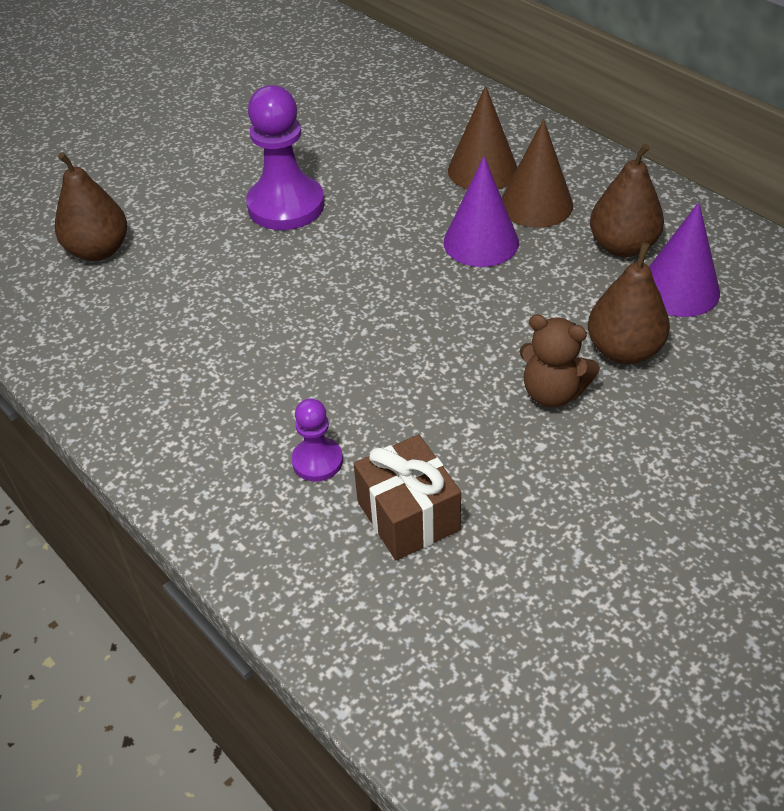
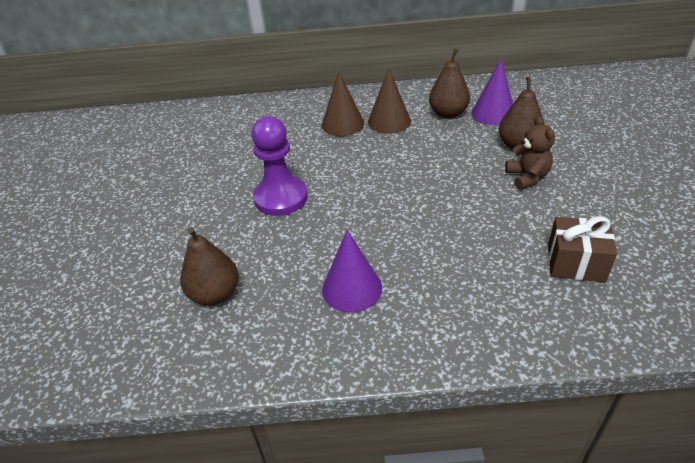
camera: 50 degrees left, 5 degrees down
(317, 461) = (506, 278): purple pawn -> none
(481, 242) = (396, 149): purple cone -> purple cone (352, 288)
(552, 392) = (527, 177): brown teddy bear -> brown teddy bear turned 75 degrees counterclockwise

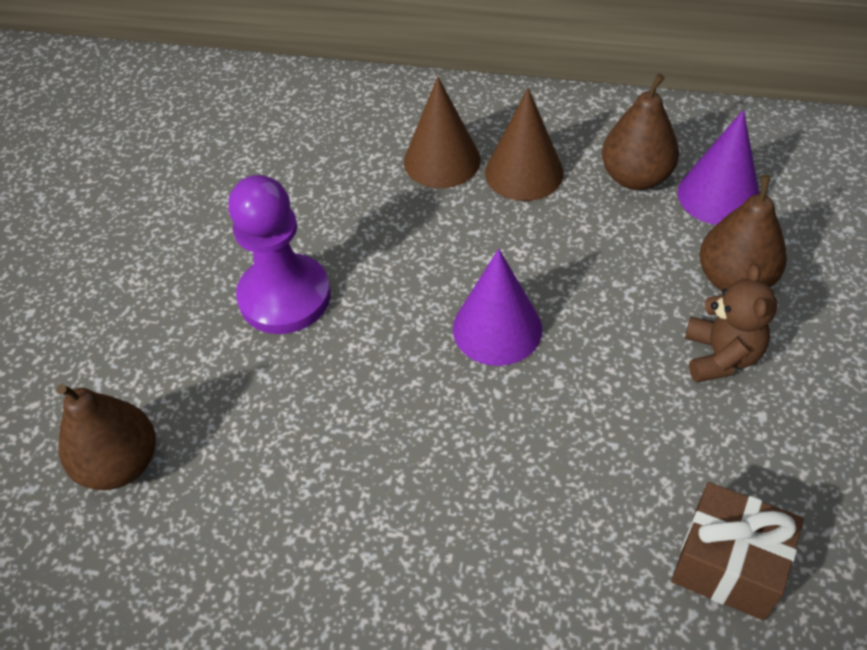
camera: 15 degrees right, 10 degrees up
(352, 288) = (332, 512): purple cone -> purple cone (497, 328)

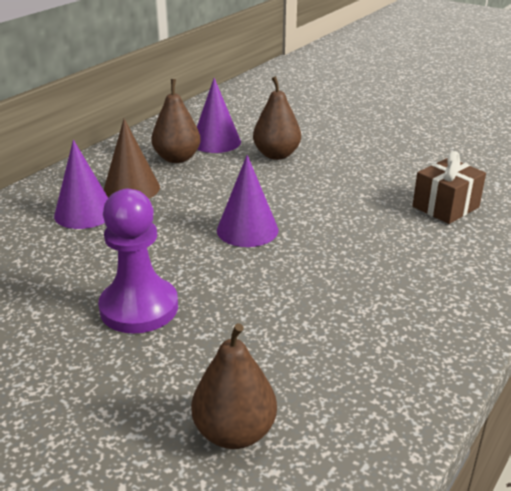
camera: 70 degrees left, 20 degrees down
(442, 160) = (84, 213): brown cone -> purple cone
(720, 356) = (322, 172): brown teddy bear -> none

